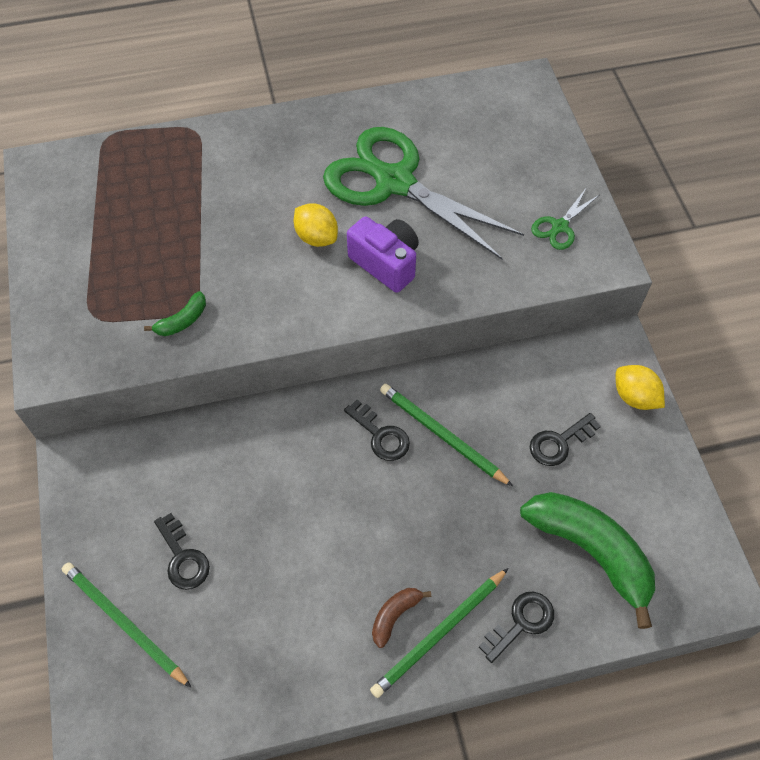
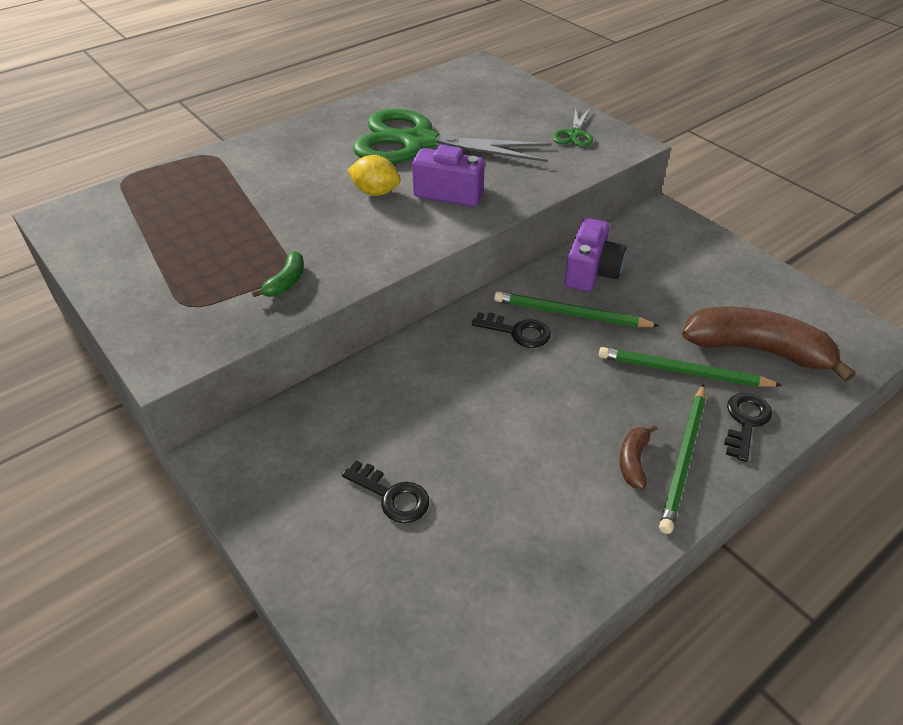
camera: 25 degrees left, 15 degrees down
(124, 623) = (364, 581): green pencil -> green pencil (682, 371)
(493, 393) = (591, 272): none -> purple camera
(559, 442) = (670, 287): black key -> none
(591, 551) = (757, 350): green banana -> brown banana
(634, 397) = (702, 240): yellow lemon -> none

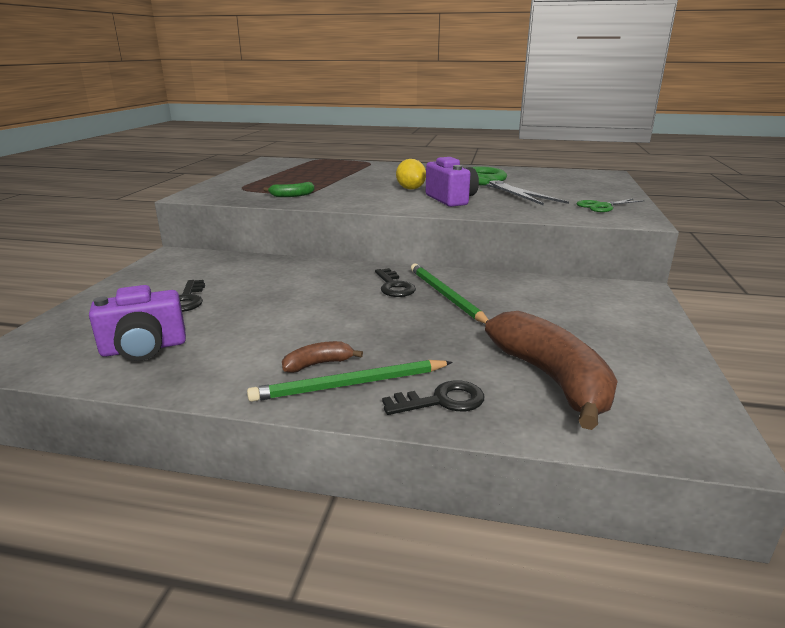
camera: 50 degrees right, 20 degrees down
(591, 272) = (506, 288): purple camera -> purple camera (144, 348)
(682, 371) = (458, 354): green pencil -> none

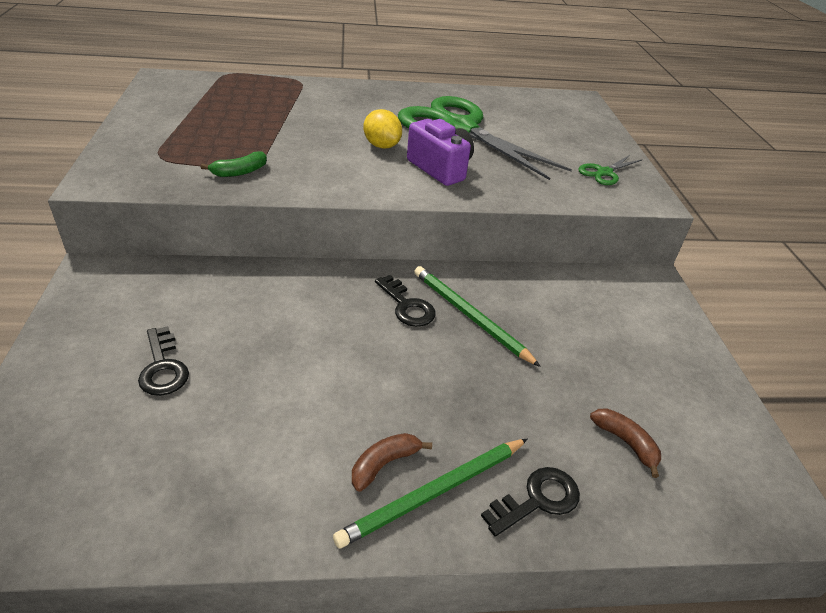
camera: 20 degrees left, 15 degrees up
(144, 348) = (156, 475): purple camera -> none
(552, 379) = (626, 442): brown banana -> brown banana, size x0.45

